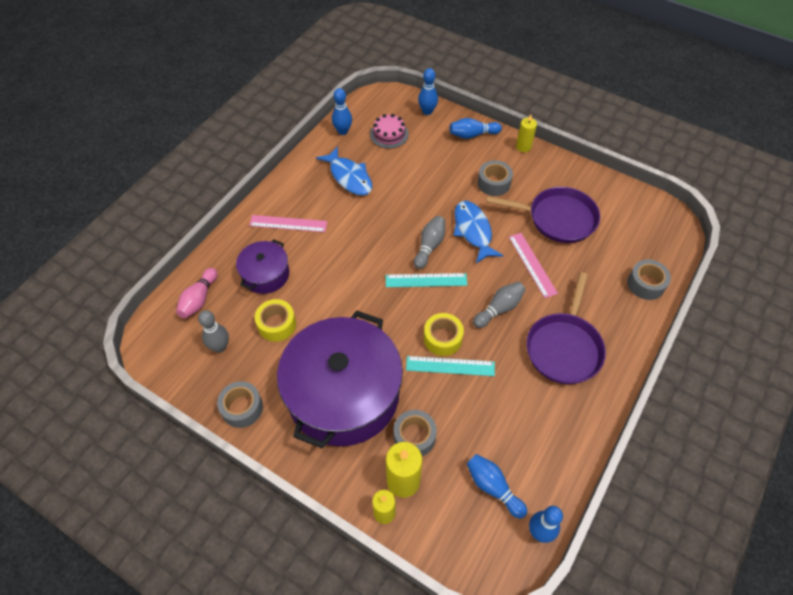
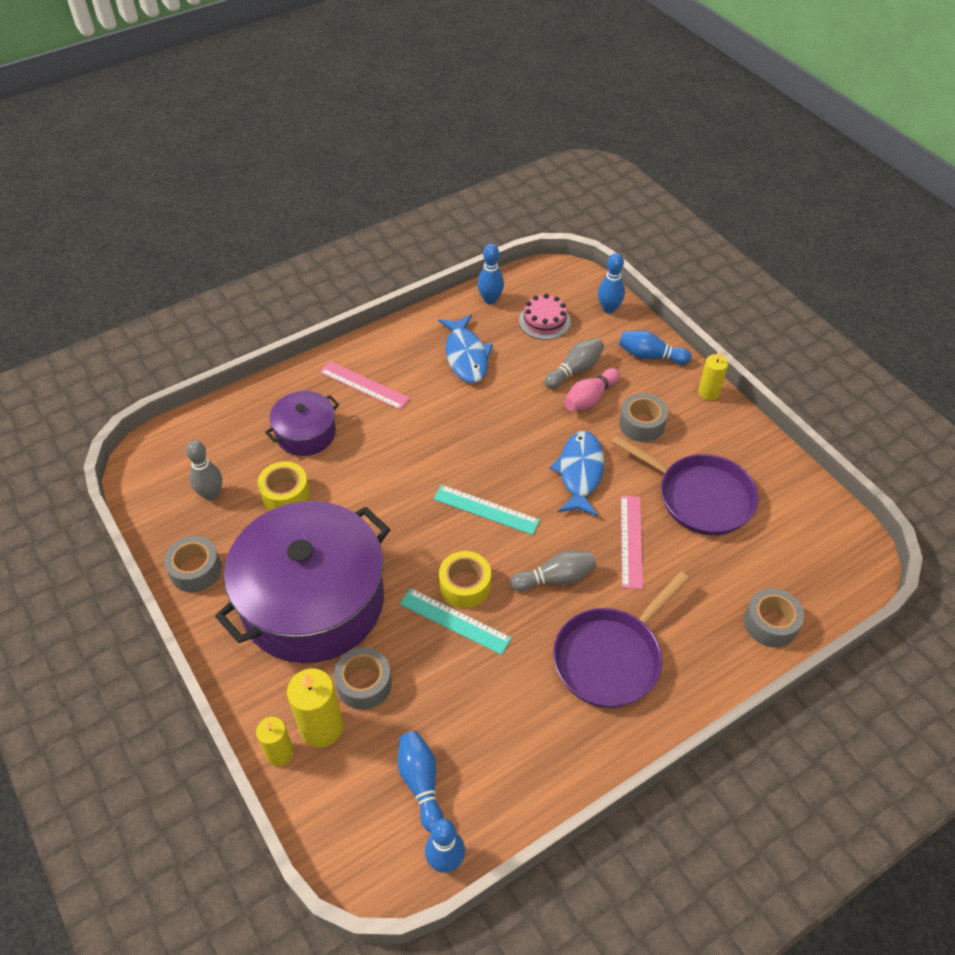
camera: 25 degrees right, 5 degrees down
(199, 299) = (219, 434): pink bowling pin -> pink bowling pin (590, 398)
(429, 246) = (514, 471): grey bowling pin -> grey bowling pin (575, 370)

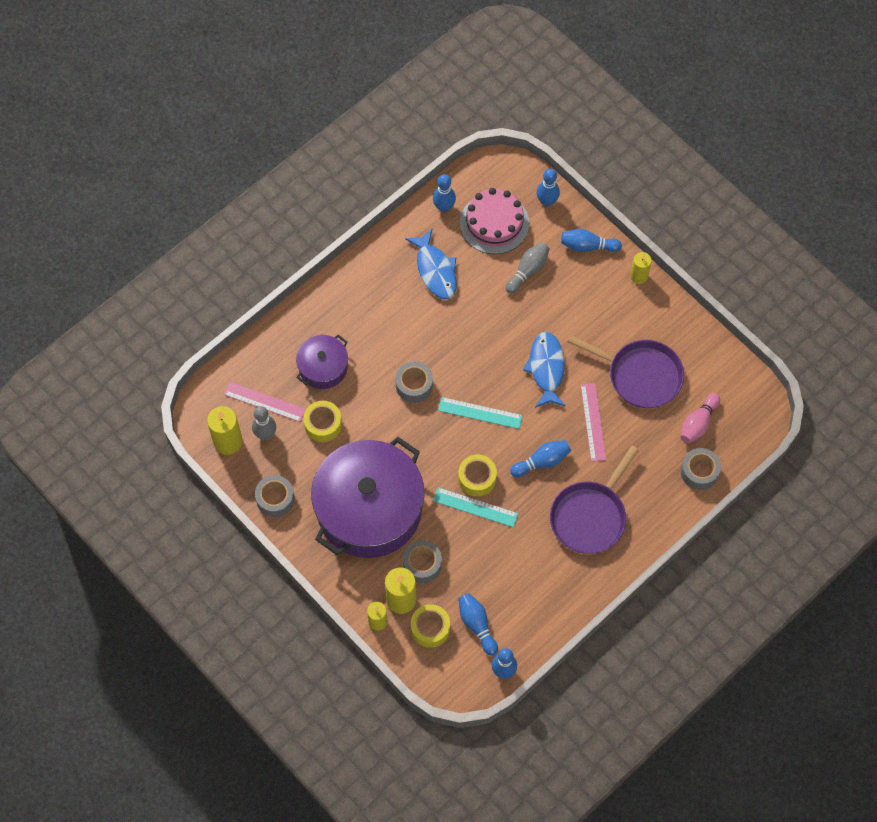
camera: 10 degrees left, 15 degrees up
(162, 496) = (228, 441): none -> yellow candle
(352, 776) = (430, 628): none -> yellow tape
(364, 385) = (358, 313): pink ruler -> pink ruler (264, 401)
(544, 321) = (494, 223): pink cake -> pink cake, size x1.55
(556, 578) = (542, 461): grey bowling pin -> blue bowling pin
(590, 398) = (544, 297): pink bowling pin -> pink bowling pin (698, 423)
(641, 424) = (588, 316): grey tape -> grey tape (414, 385)

